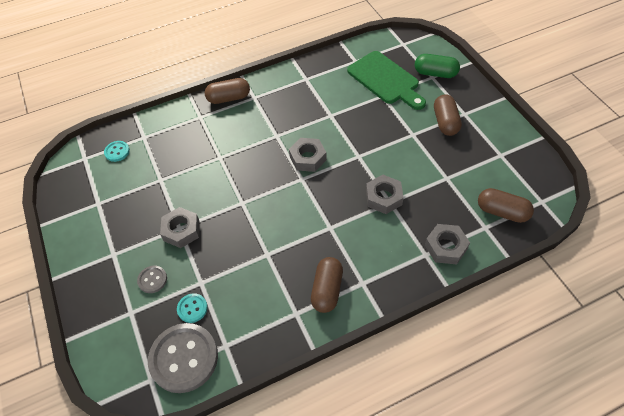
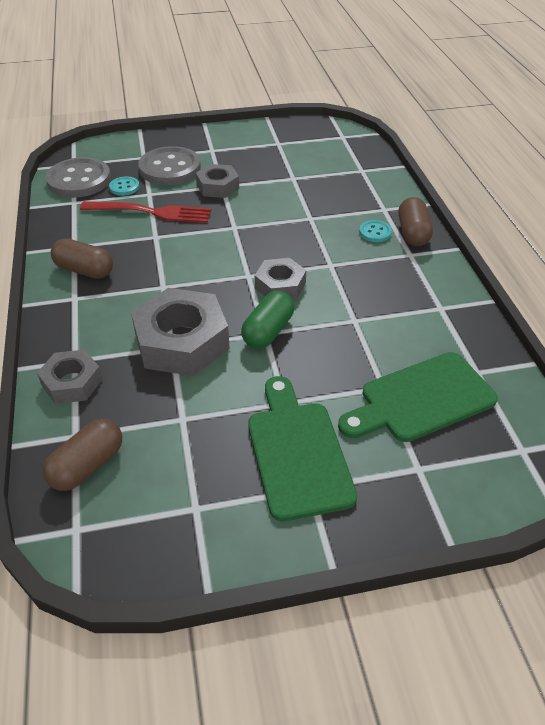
camera: 100 degrees right, 10 degrees down
(117, 152) = (344, 154): turquoise button -> turquoise button (375, 232)
(152, 280) = (170, 168): grey button -> grey button, size x2.15
(231, 269) = (152, 212): none -> red fork
(383, 197) = (182, 342): grey nut -> grey nut, size x1.74
(435, 73) = (427, 476): green capsule -> green capsule (268, 331)
(445, 122) = (297, 452): brown capsule -> green cutting board

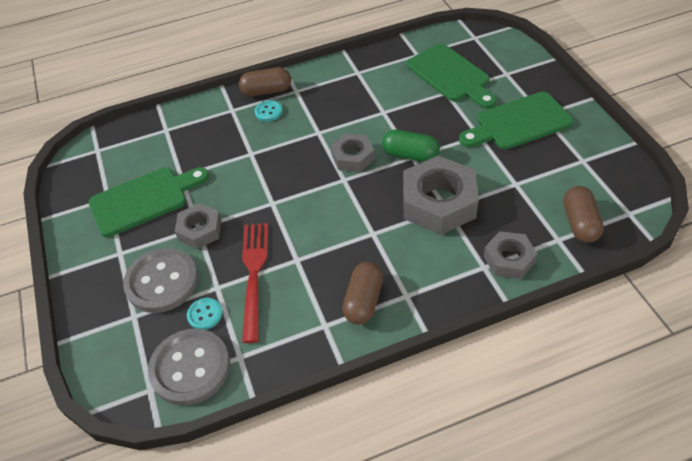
camera: 95 degrees left, 5 degrees up
(87, 465) = (580, 223): brown capsule -> brown capsule turned 60 degrees clockwise
(268, 159) = (144, 200): none -> green cutting board

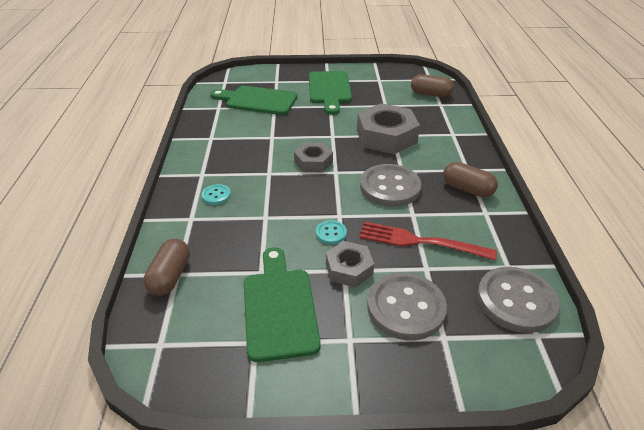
camera: 75 degrees left, 10 degrees down
(205, 314) = (456, 281): turquoise button -> turquoise button (331, 233)
(267, 91) = (185, 191): brown capsule -> brown capsule (170, 276)
(335, 230) = (390, 187): none -> grey button
(410, 155) = (330, 136): green capsule -> none
(451, 75) = (257, 100): green cutting board -> green cutting board turned 150 degrees counterclockwise
(509, 259) = (450, 124): grey nut -> none

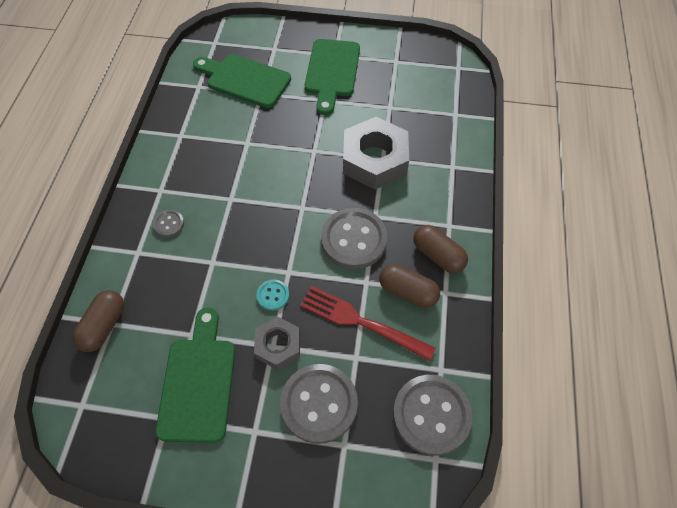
camera: 10 degrees right, 20 degrees up
(216, 195) = (169, 224): turquoise button -> grey button
(313, 162) = (282, 189): grey nut -> none
(430, 94) = (449, 95): brown capsule -> brown capsule (407, 292)

